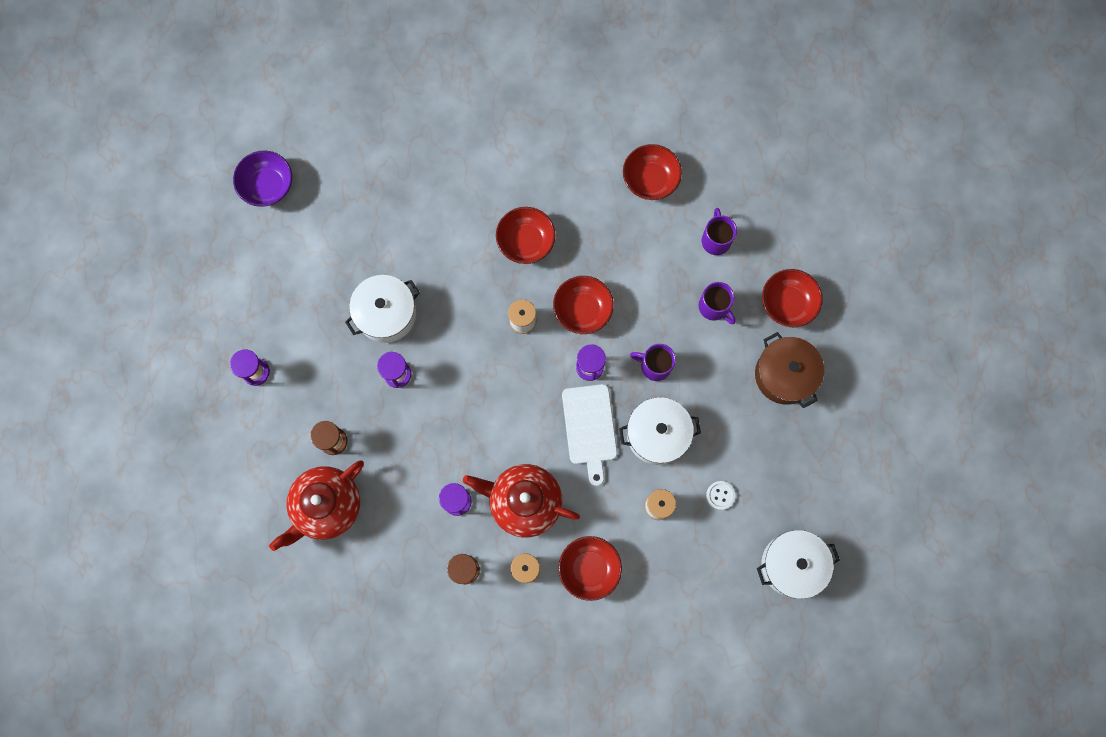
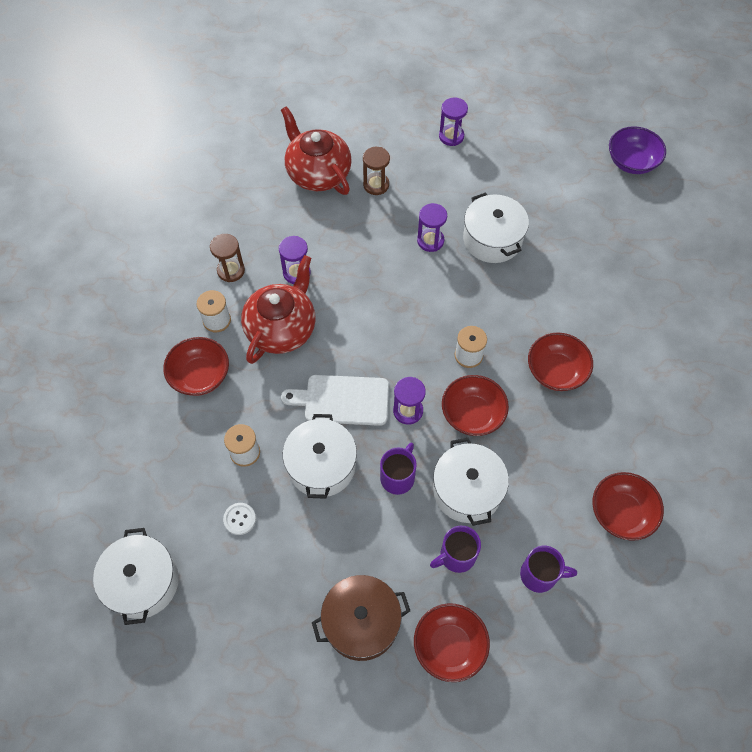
camera: 100 degrees right, 15 degrees down
(655, 305) = (467, 490): none -> white pot

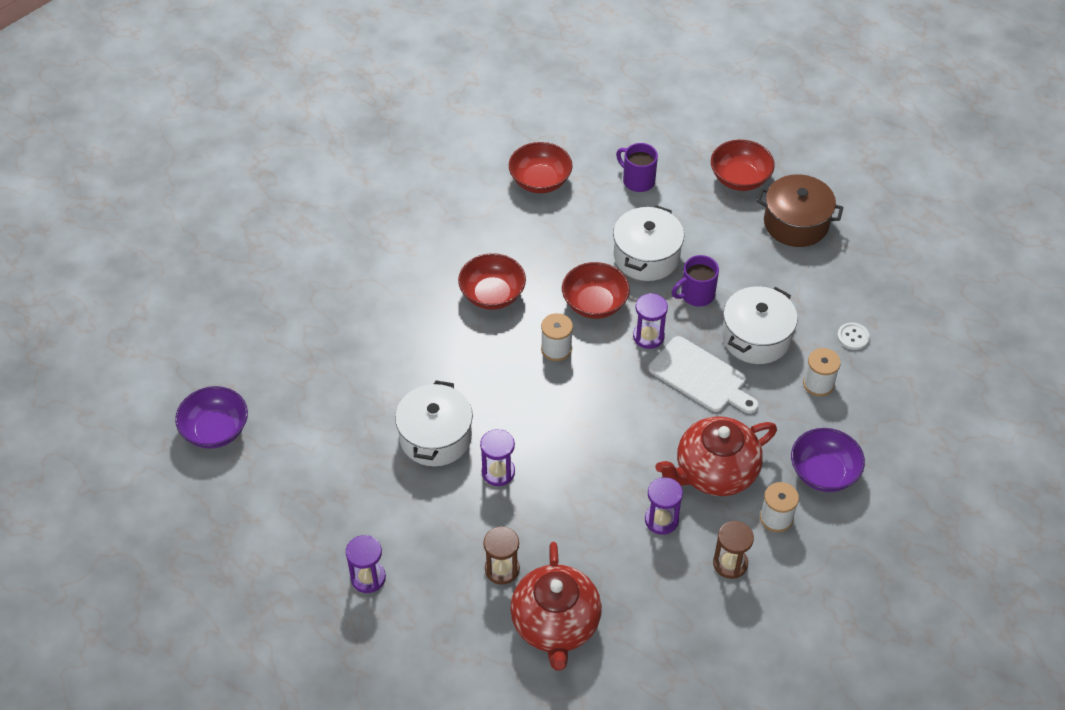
camera: 145 degrees left, 10 degrees down
(142, 582) = (960, 337): white pot -> none
(200, 376) = (823, 472): red bowl -> purple bowl
(456, 556) = (691, 222): purple mug -> none

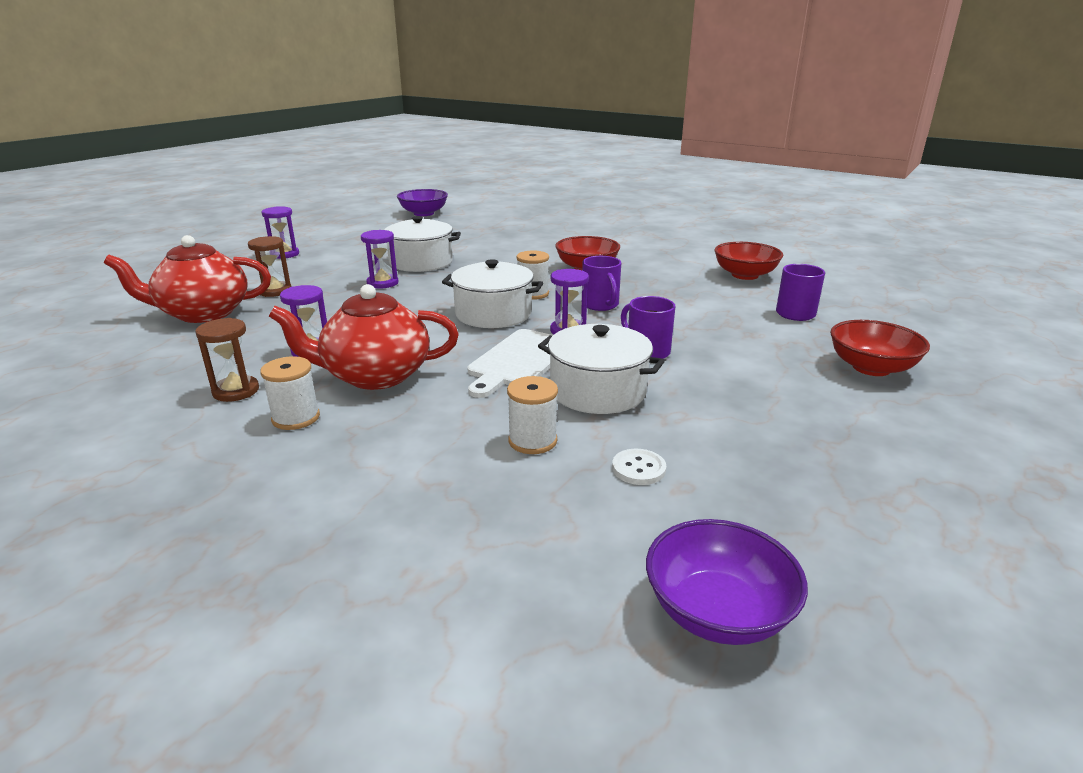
camera: 80 degrees right, 25 degrees down
(594, 303) = (600, 305): red bowl -> purple mug
(646, 256) = (685, 323): white pot -> white pot (493, 314)
(715, 472) = (375, 375): red teapot -> red teapot turned 60 degrees counterclockwise
(796, 223) = (833, 411): brown pot -> none
(823, 472) = (368, 451): purple bowl -> purple bowl (717, 612)

